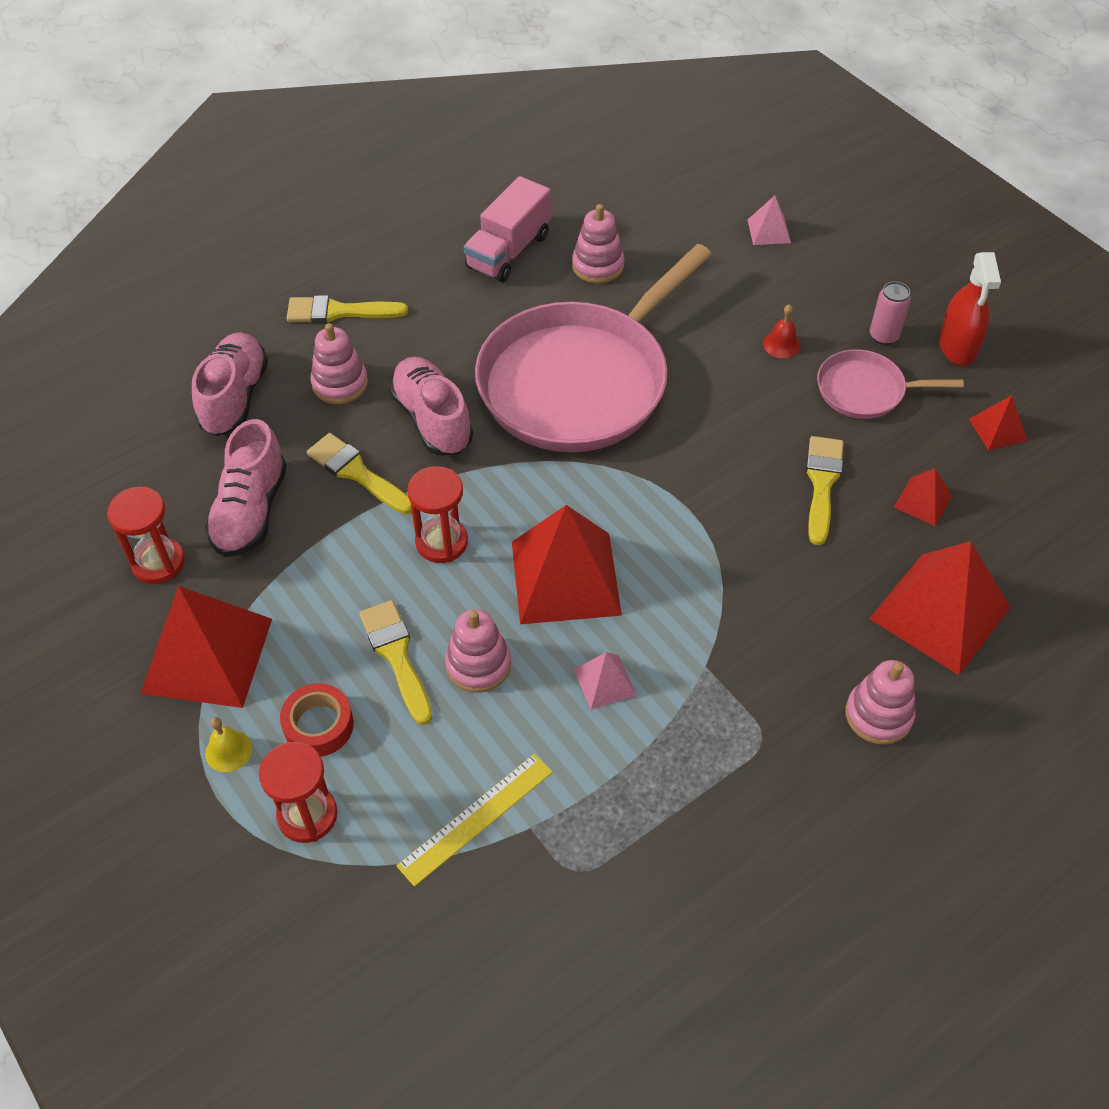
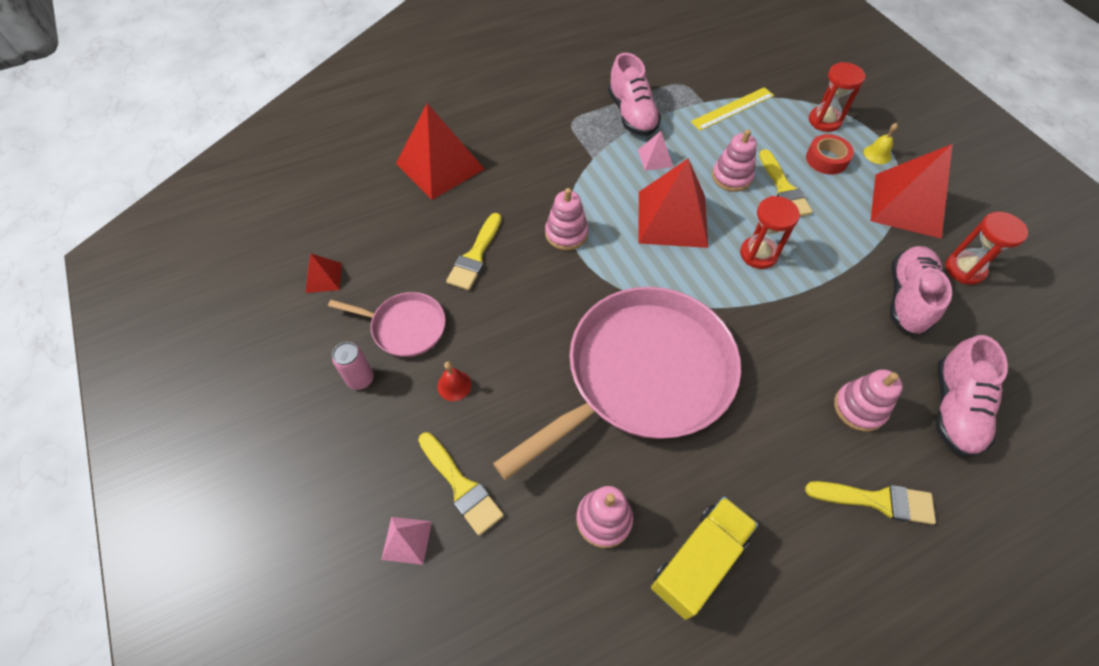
camera: 170 degrees left, 5 degrees up
(356, 472) = (829, 318): yellow brush -> yellow brush (461, 486)
(432, 420) = (771, 357): pink shoe -> pink shoe (632, 114)
(509, 251) = (698, 561): pink truck -> yellow truck
(878, 715) = (503, 123): pink stacking toy -> pink stacking toy (566, 233)
(922, 501) = (411, 233): red pyramid -> none
(957, 347) = (305, 357): red spray bottle -> none

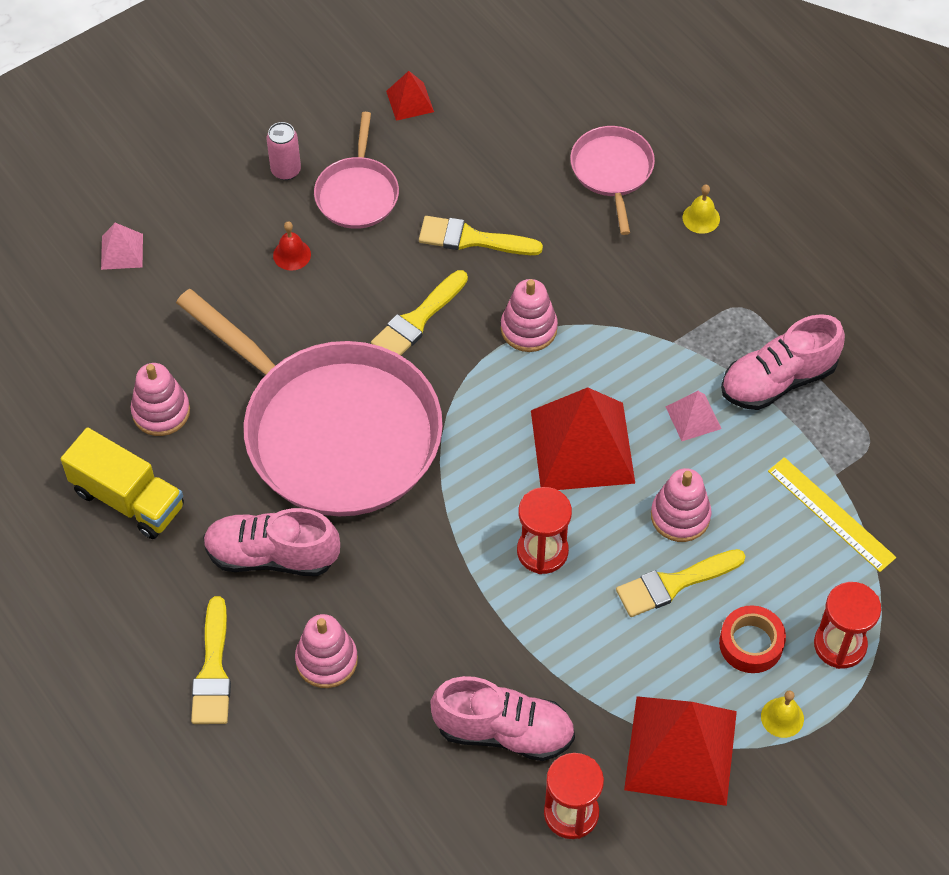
camera: 80 degrees right, 0 degrees up
(440, 166) = (612, 171): red pyramid -> pink pan
(461, 486) = (180, 284): yellow brush -> yellow brush (417, 320)
(495, 128) = (701, 218): none -> yellow bell
(954, 408) = (342, 767): pink shoe -> pink shoe (272, 555)

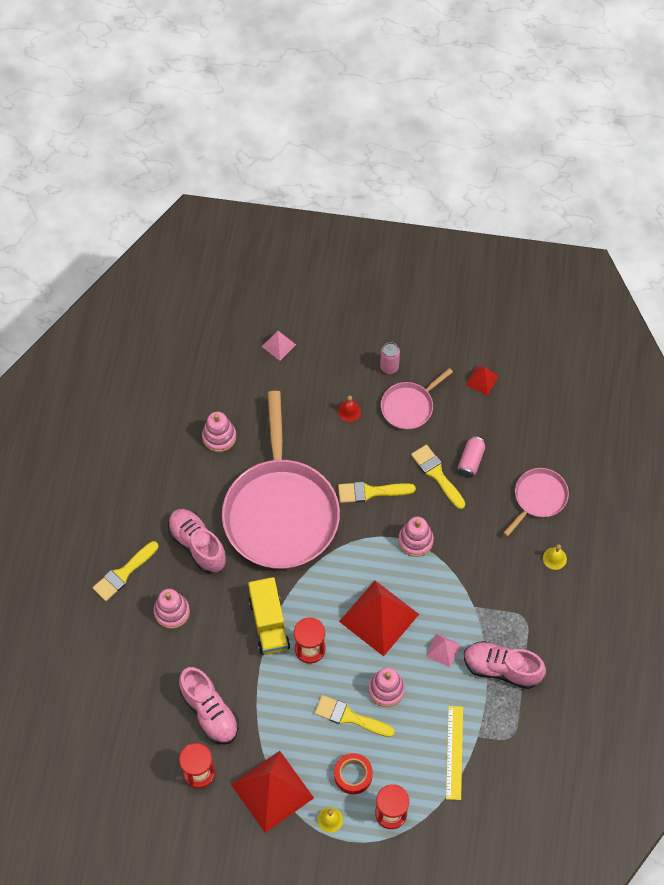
camera: 45 degrees right, 5 degrees up
(128, 499) = (166, 465): yellow truck -> yellow truck (269, 623)
(494, 194) = (471, 461): none -> pink can

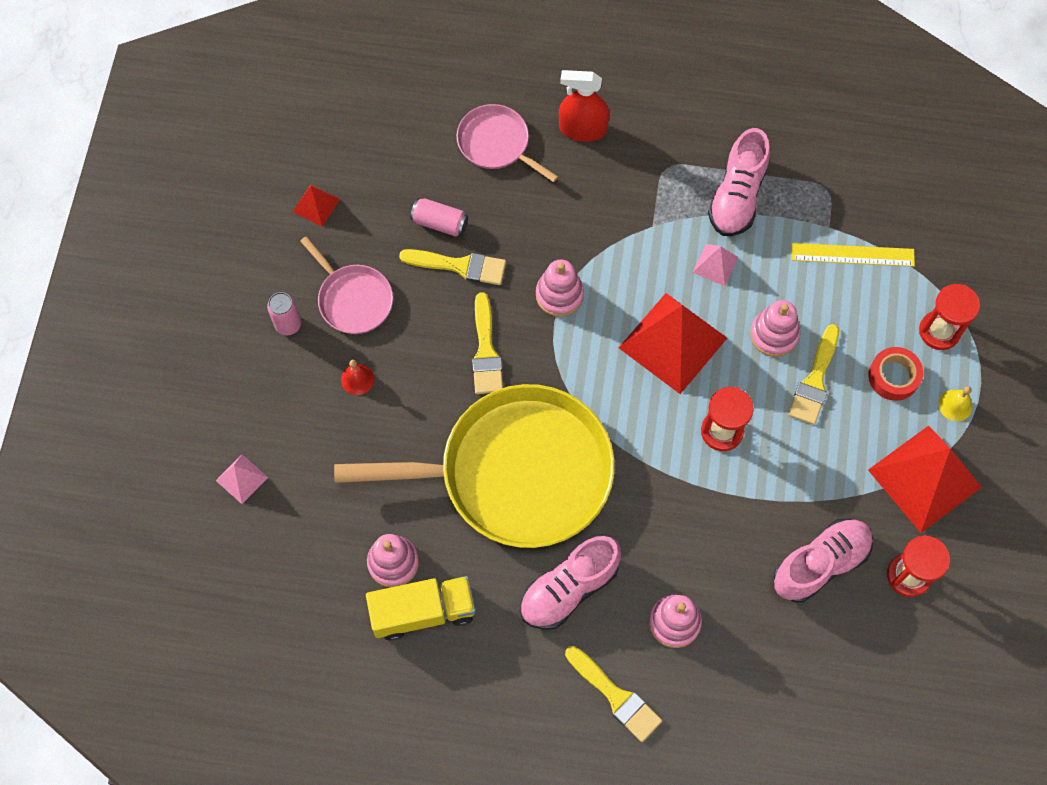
camera: 90 degrees left, 5 degrees up
(269, 623) = (687, 486): yellow truck -> yellow truck (423, 612)
(280, 512) = (516, 473): pink pan -> yellow pan
(437, 474) = (460, 266): yellow brush -> yellow brush turned 135 degrees counterclockwise
(554, 558) = (582, 129): yellow bell -> red spray bottle

